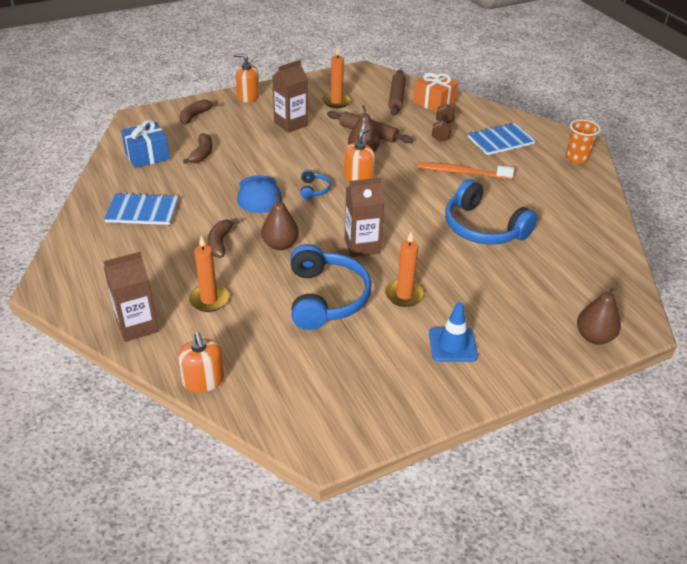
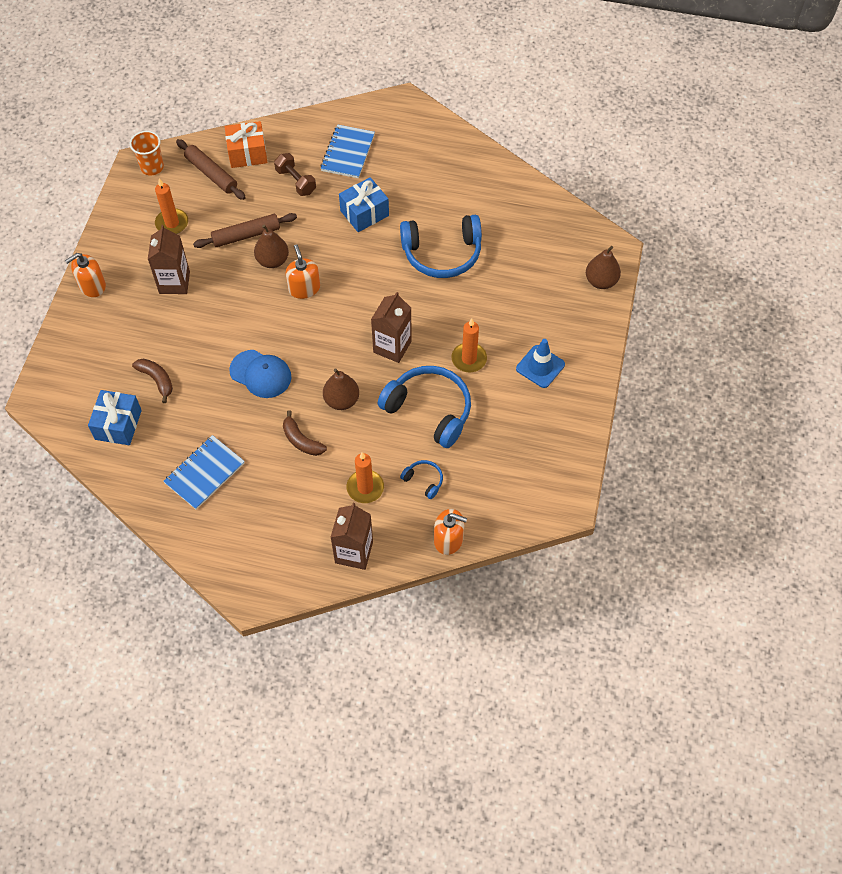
camera: 50 degrees left, 20 degrees up
(195, 116) = (84, 349): brown banana -> none
(314, 189) = (291, 330): blue headphones -> blue headphones (424, 480)
(462, 173) = (364, 213): orange toothbrush -> blue gift
(577, 158) = (418, 123): orange cup -> orange cup (152, 167)

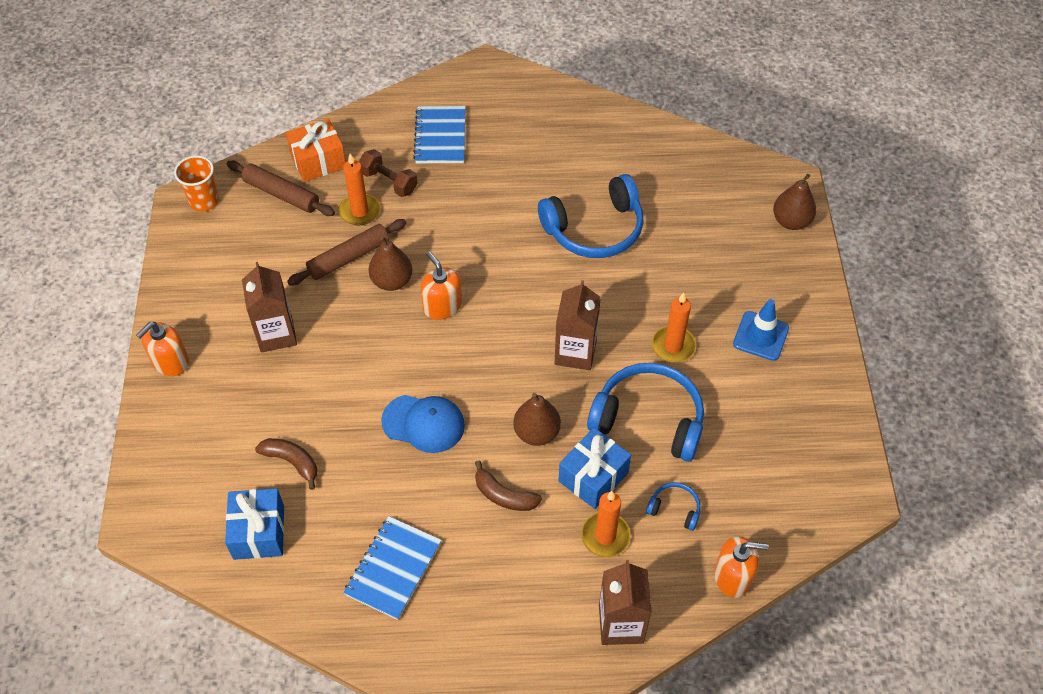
camera: 15 degrees left, 5 degrees down
(172, 223) = (250, 263): orange candle -> orange candle (360, 211)
(364, 213) = (485, 202): blue gift -> blue gift (593, 477)

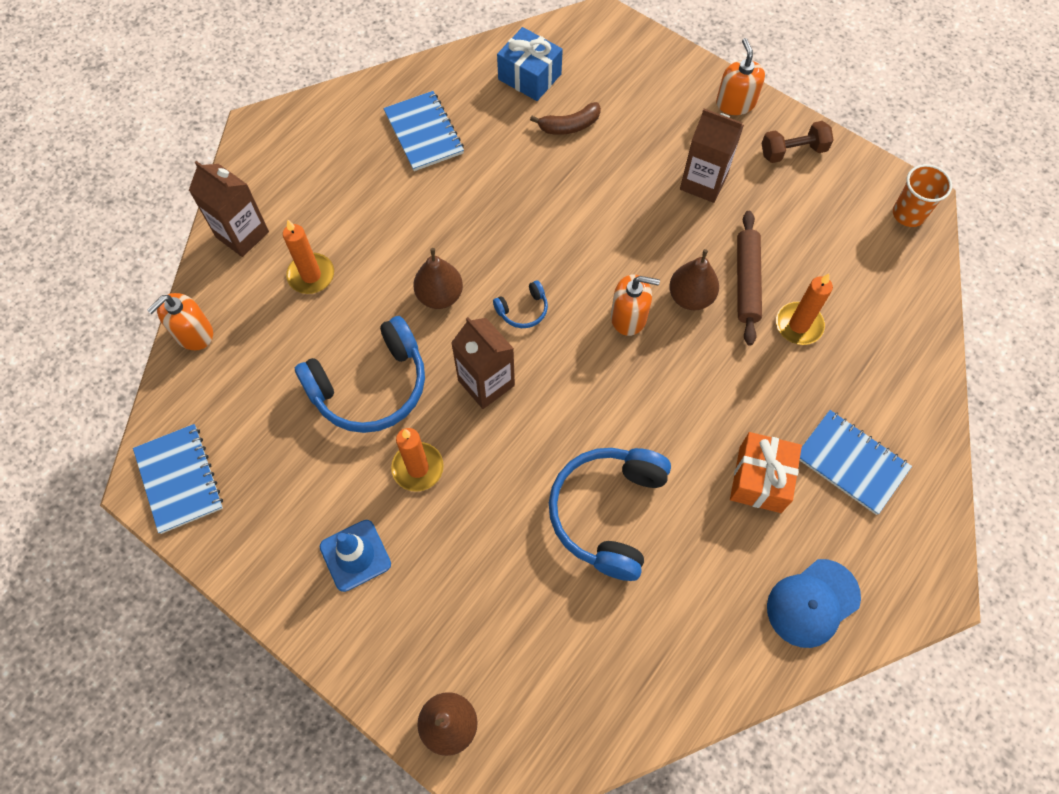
camera: 130 degrees right, 10 degrees up
(281, 194) = (872, 277): brown rolling pin -> none
(318, 161) = (895, 332): orange gift -> orange gift (760, 479)
(389, 182) = (820, 373): brown dumbbell -> brown dumbbell (793, 151)
(423, 423) = (523, 226): blue cap -> blue cap (812, 603)
(504, 495) = (410, 235): brown banana -> none
(593, 477) = (364, 305): blue gift -> none
(674, 509) = (281, 339): blue headphones -> blue headphones (523, 310)
(832, 480) = (179, 479): none -> blue notebook

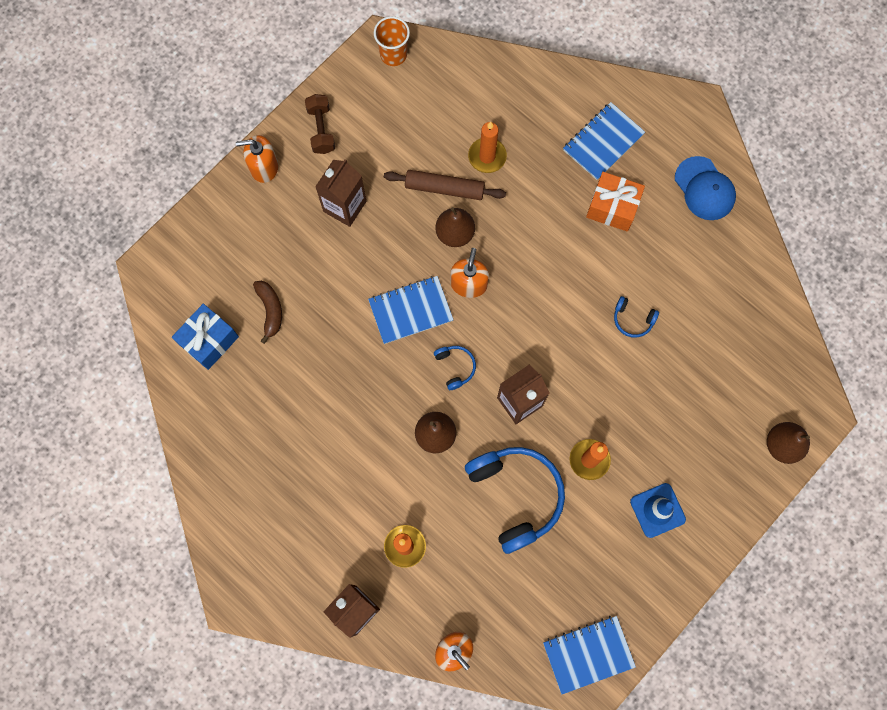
camera: 85 degrees left, 10 degrees up
(424, 133) = (261, 441): blue notebook -> blue notebook (410, 310)
(607, 512) = (632, 320): blue headphones -> blue headphones, size x0.45

